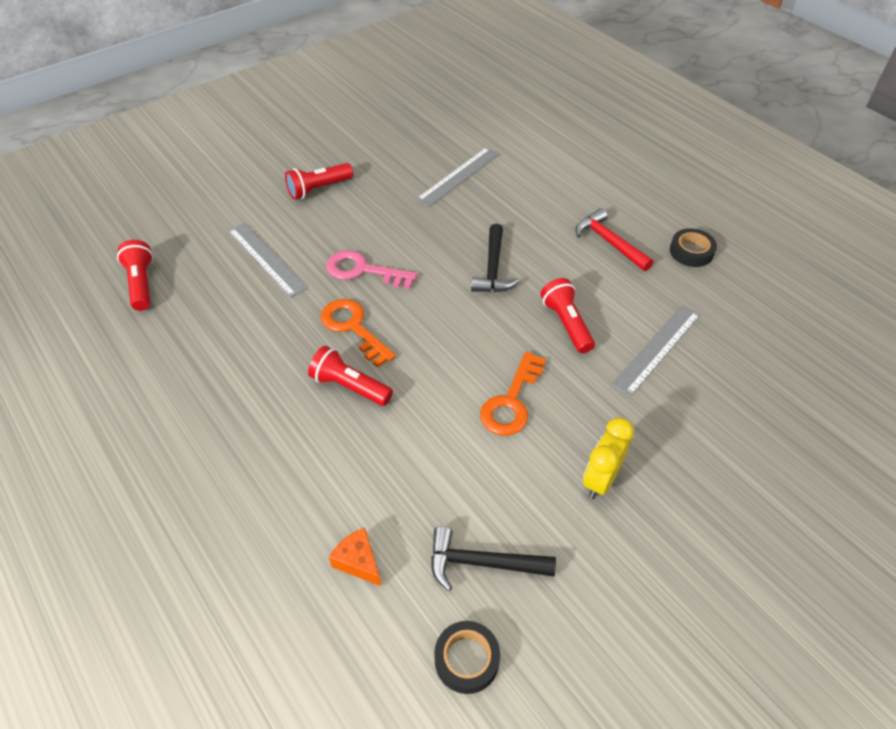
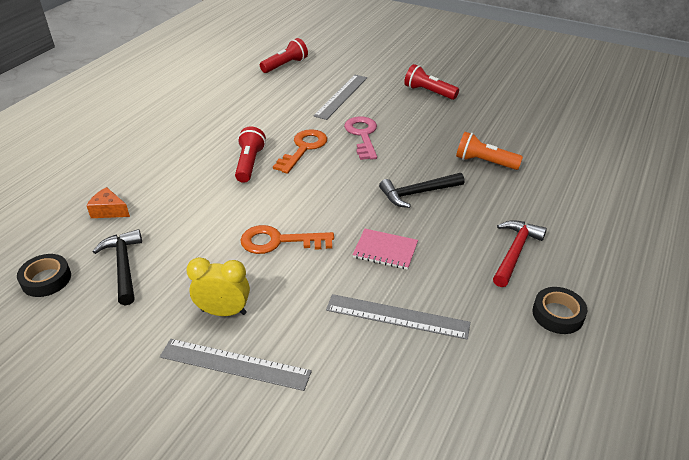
camera: 65 degrees right, 10 degrees down
(358, 562) = (109, 211): orange cheese -> orange cheese turned 90 degrees counterclockwise
(459, 176) = (512, 146): grey ruler -> grey ruler (235, 364)
(472, 204) = (484, 162): none -> orange flashlight
(566, 324) = (385, 250): red flashlight -> pink notebook

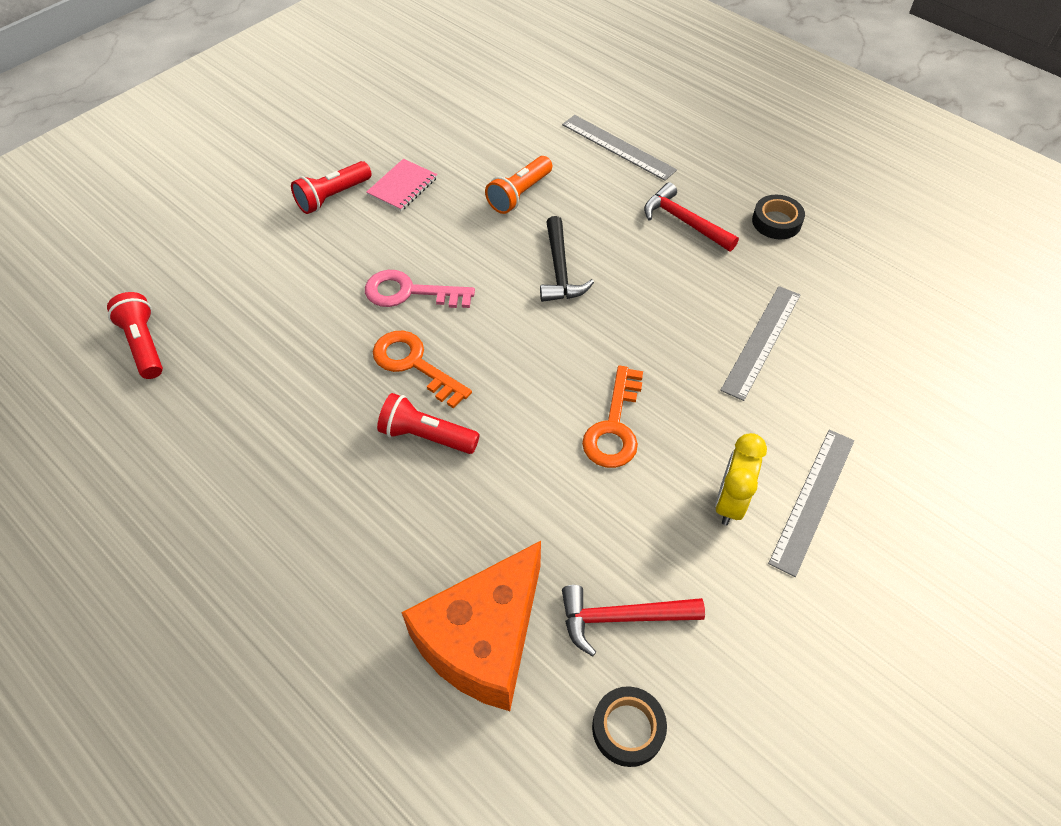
camera: 75 degrees left, 15 degrees up
(109, 211) = (483, 640): orange cheese -> orange cheese, size x2.43
(124, 266) = (621, 618): black hammer -> red hammer
(341, 96) = (290, 293): grey ruler -> grey ruler (618, 147)
(385, 250) = (656, 326): pink notebook -> pink notebook (402, 187)

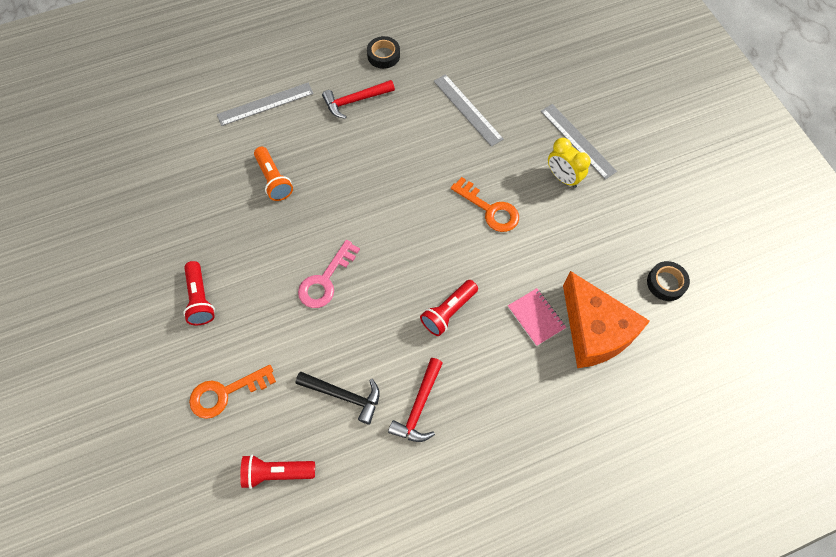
camera: 65 degrees left, 10 degrees up
(402, 187) = (219, 249): pink notebook -> pink notebook (536, 317)
(414, 364) = (389, 299): orange key -> orange key (225, 393)
(560, 270) = (356, 185): black hammer -> black hammer (344, 395)
(621, 618) = (608, 259): red hammer -> red hammer (419, 406)

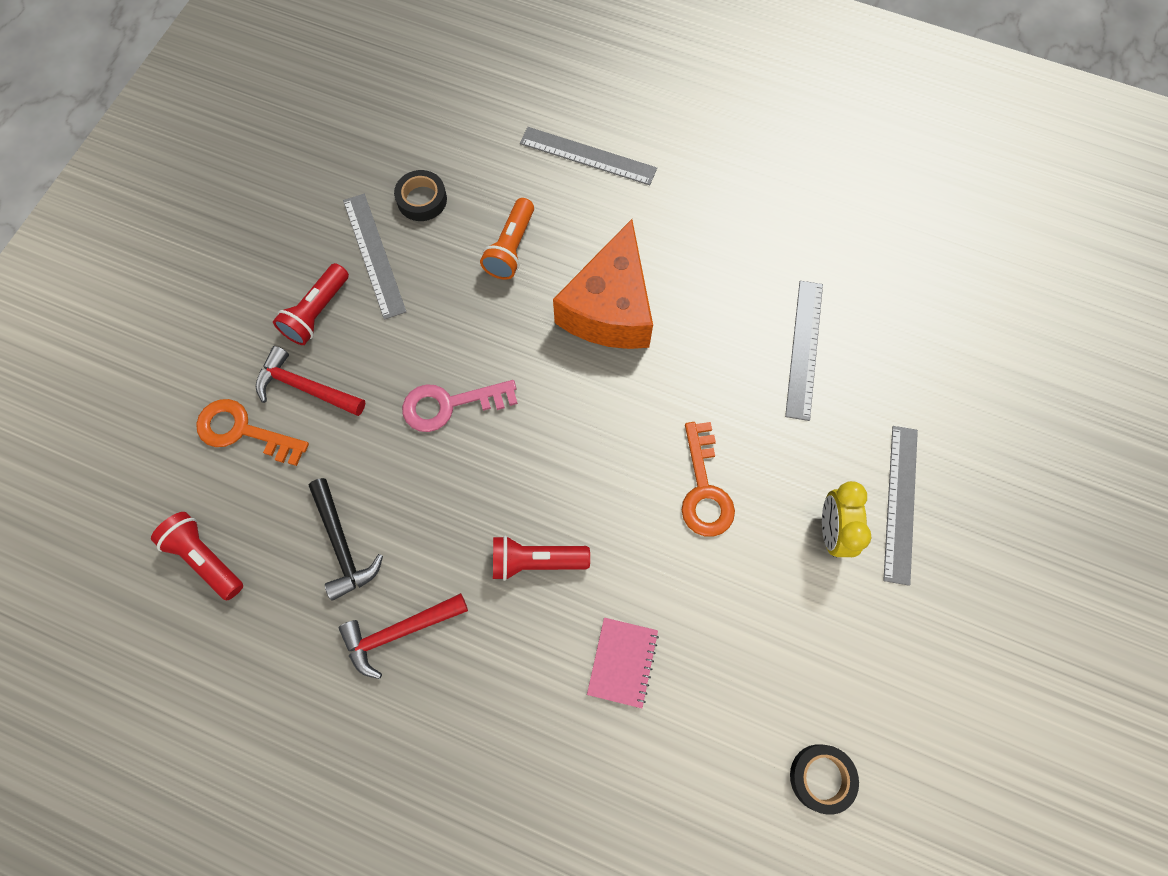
camera: 45 degrees right, 5 degrees up
(200, 244) = (374, 255): none -> grey ruler
(355, 101) = (686, 231): red hammer -> red hammer (305, 387)
(383, 55) = (773, 203): black tape -> black tape (422, 199)
(594, 331) = (672, 745): orange cheese -> orange cheese (610, 308)

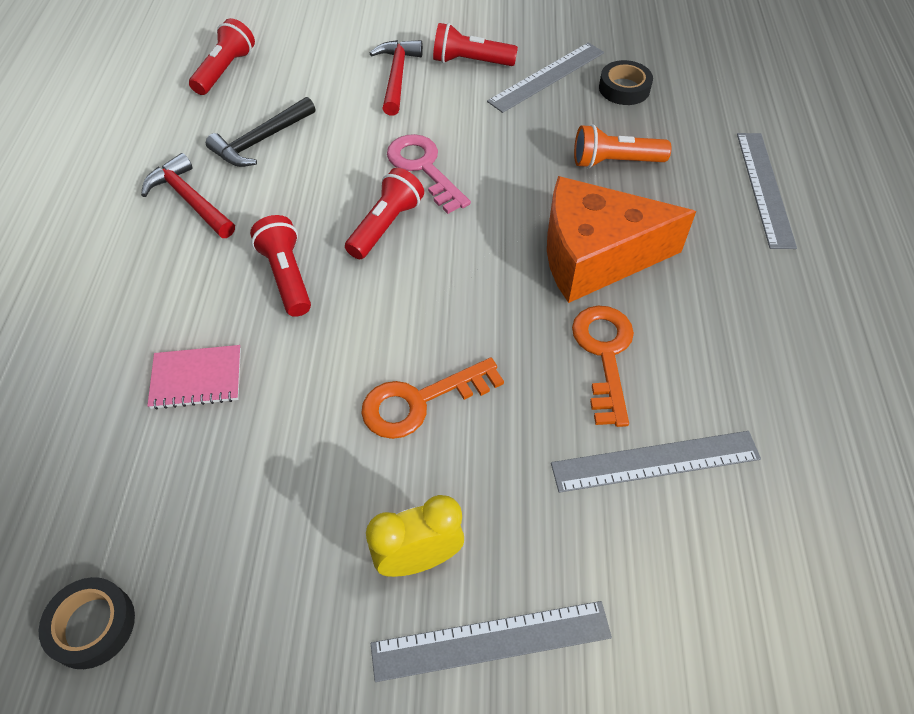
camera: 70 degrees right, 15 degrees down
(243, 431) = (341, 56): orange key -> orange key (604, 354)
(509, 460) = (385, 226): none -> red flashlight

